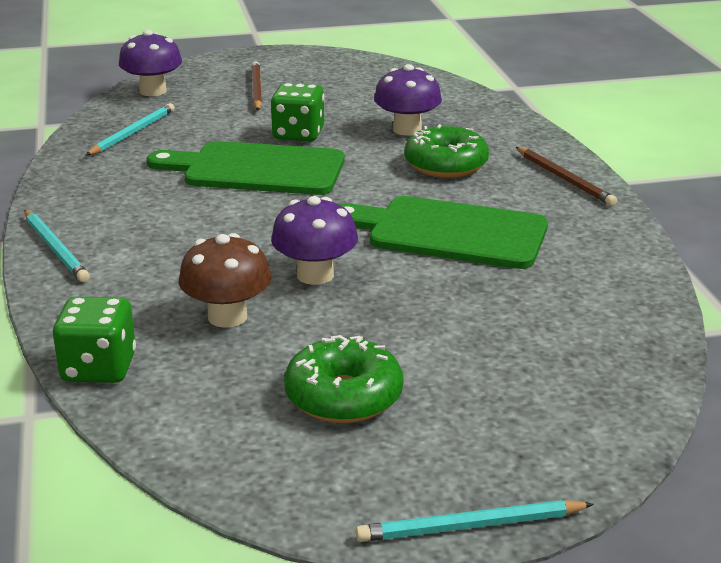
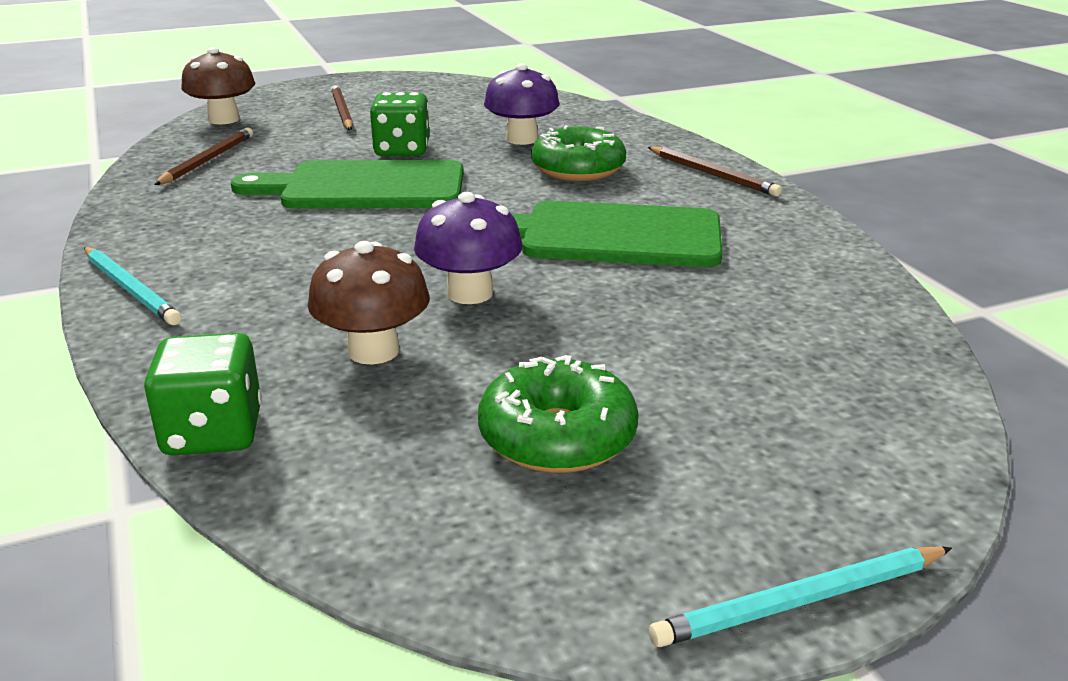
camera: 10 degrees left, 0 degrees up
(132, 133) = (208, 160): turquoise pencil -> brown pencil
(153, 91) = (224, 119): purple mushroom -> brown mushroom

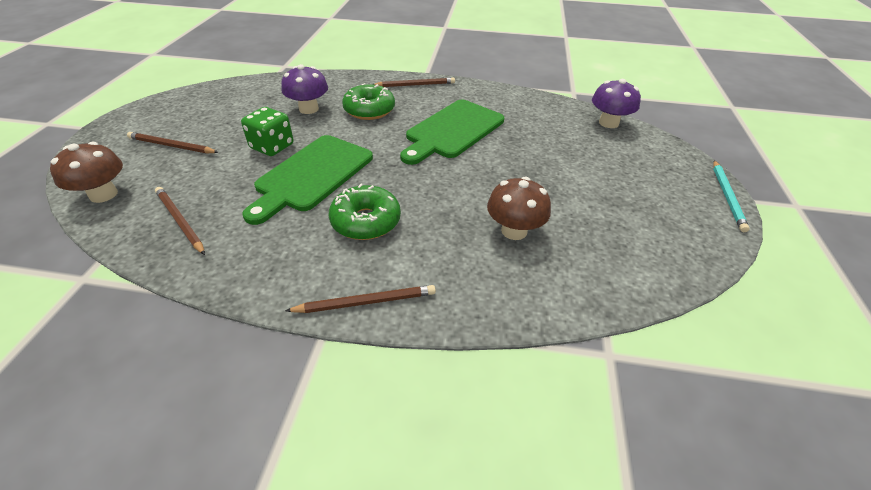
camera: 60 degrees left, 15 degrees up
(131, 289) = (366, 302): turquoise pencil -> brown pencil
(213, 432) = (562, 303): green dice -> none
(470, 293) = (477, 185): purple mushroom -> purple mushroom (608, 123)
(557, 437) = (615, 207): green donut -> green donut (366, 221)

